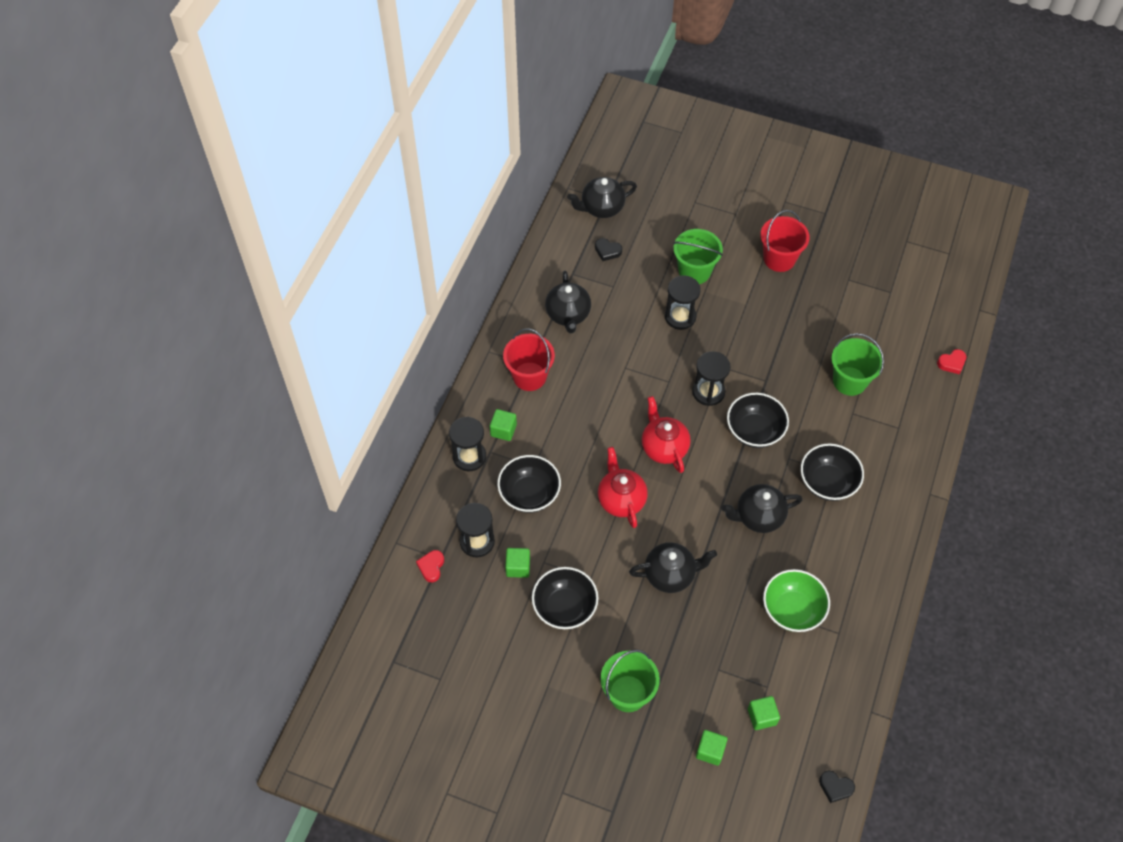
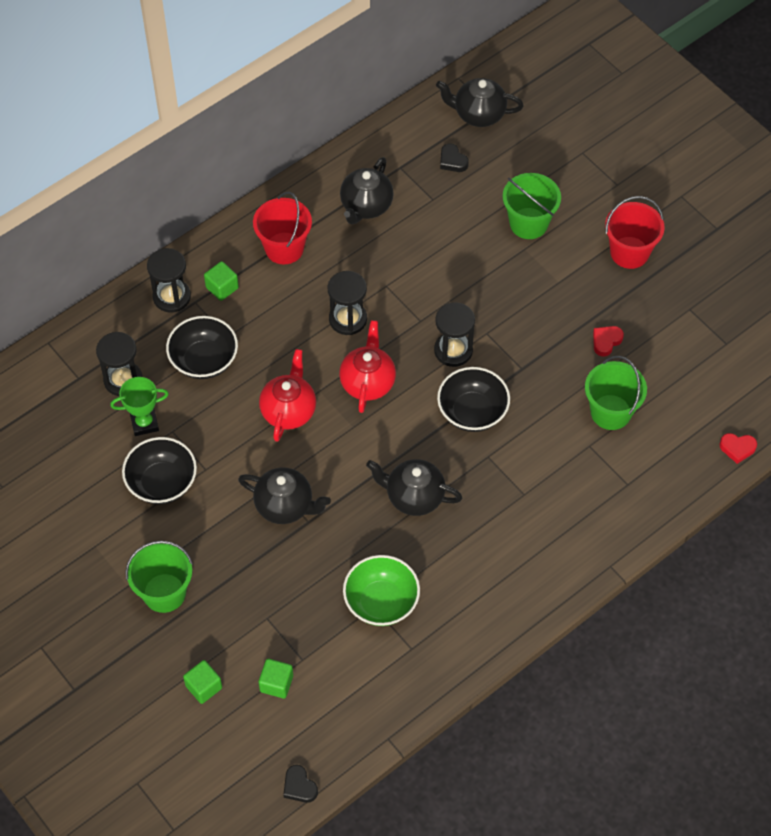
camera: 30 degrees right, 0 degrees up
(431, 567) = (65, 381): red heart -> red heart (606, 341)
(518, 567) = (144, 423): green cube -> green trophy
(680, 317) = (479, 262): black hourglass -> black hourglass (348, 319)
(828, 482) = (510, 500): black bowl -> none

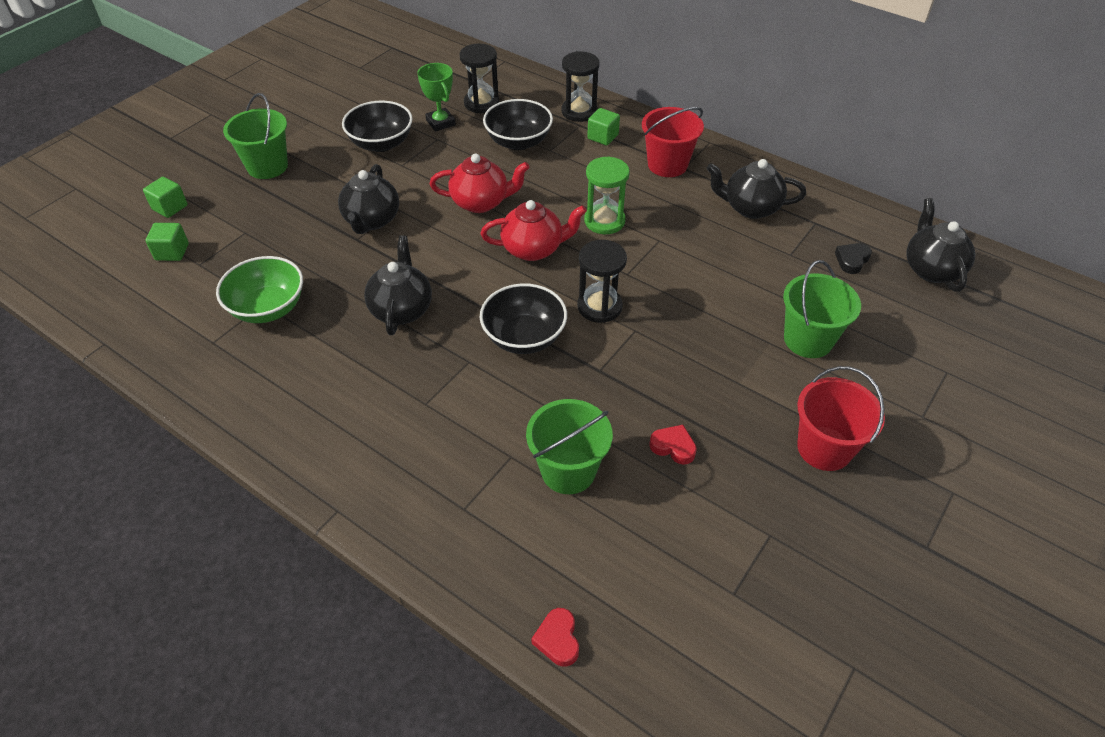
camera: 75 degrees right, 10 degrees down
(299, 786) = (56, 289): black heart -> none
(348, 319) = (604, 221): black hourglass -> green hourglass

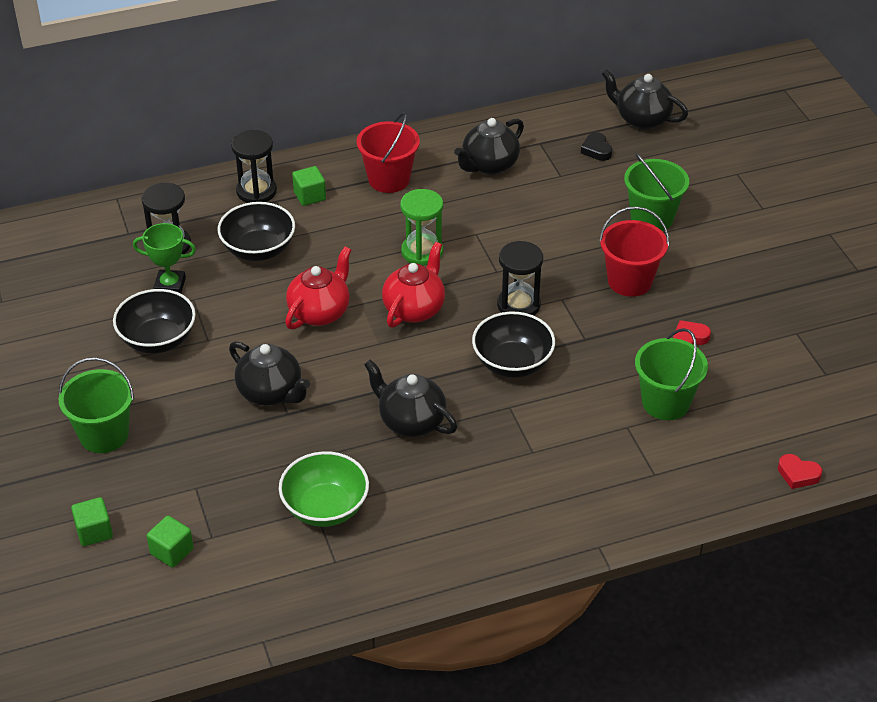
camera: 55 degrees left, 5 degrees down
(824, 448) = (750, 268): red bucket -> red bucket (629, 281)

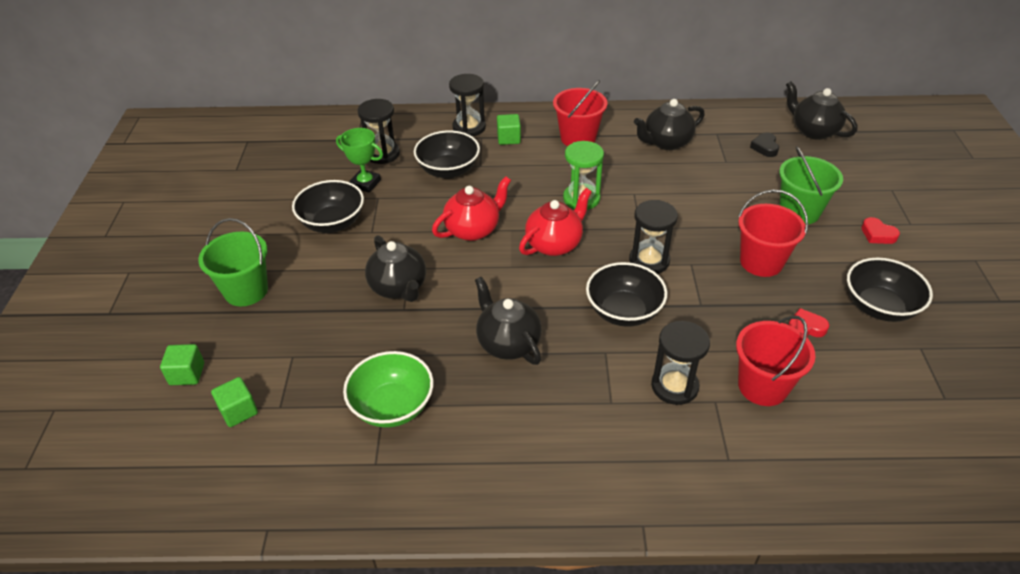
camera: 20 degrees right, 0 degrees up
(586, 422) = (674, 386): none -> black hourglass
(665, 402) = (762, 386): green bucket -> red bucket
(751, 302) = (879, 307): none -> black bowl
(798, 474) = (890, 503): red heart -> red heart (877, 234)

